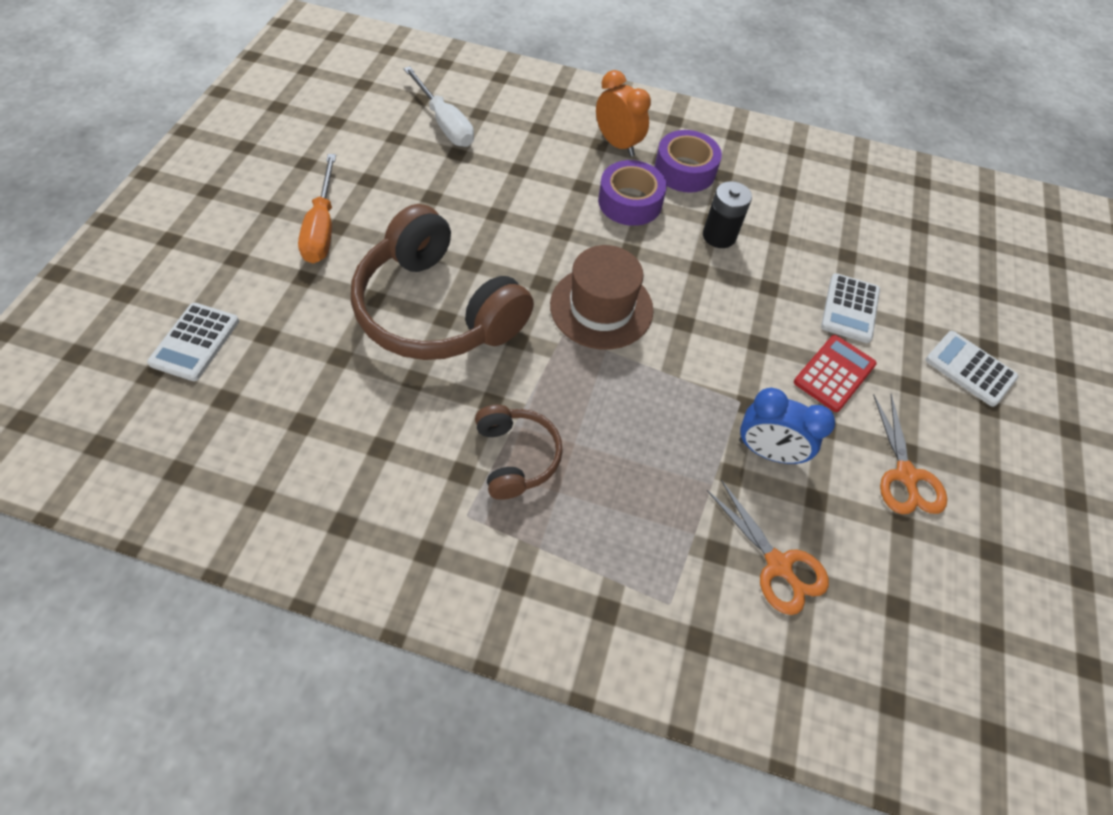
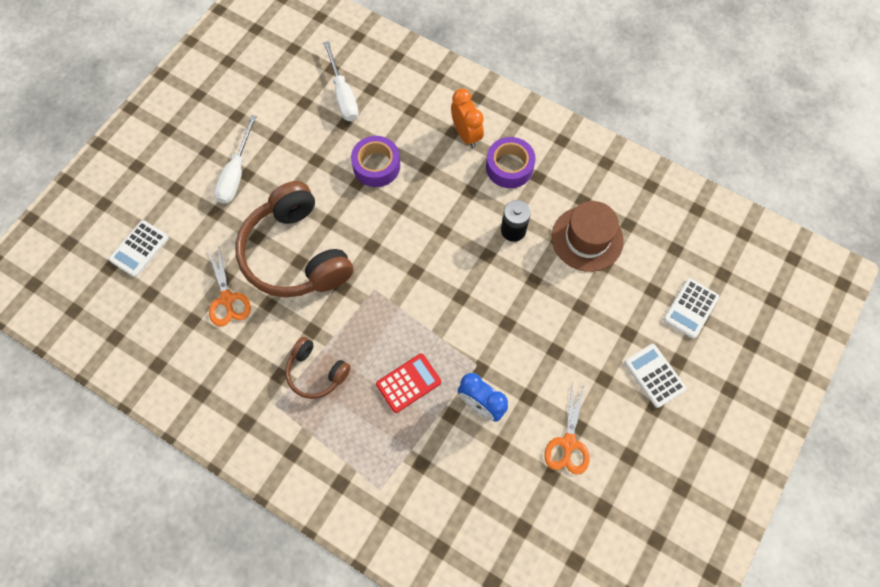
camera: 20 degrees right, 10 degrees up
(322, 227) = (236, 173): orange screwdriver -> white screwdriver
(516, 457) = (316, 372): brown headphones -> brown headphones turned 120 degrees clockwise
(601, 307) = (407, 274): brown hat -> brown hat (587, 238)
(630, 202) = (457, 189): purple tape -> purple tape (376, 166)
(778, 565) = (456, 482): orange scissors -> orange scissors (227, 299)
(834, 373) = (552, 358): red calculator -> red calculator (408, 383)
(849, 308) = (586, 309): white calculator -> white calculator (690, 308)

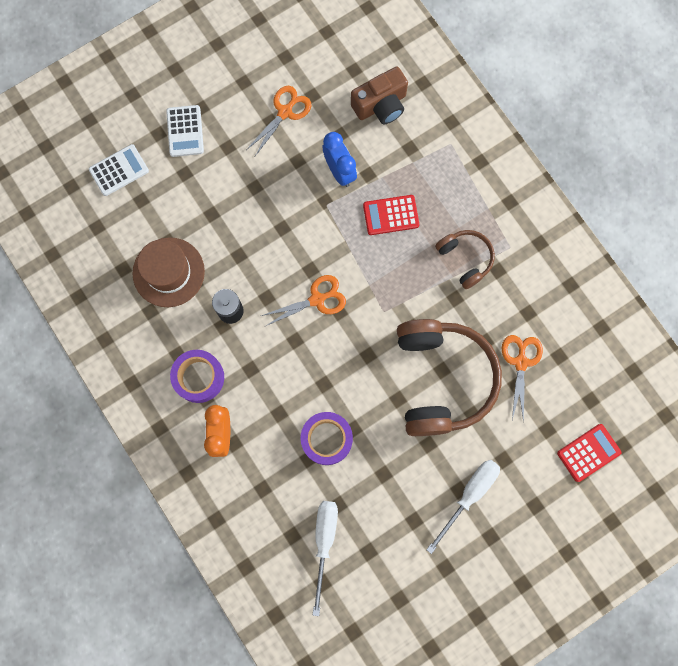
camera: 155 degrees left, 10 degrees up
(139, 249) = (588, 453): white calculator -> red calculator
(441, 273) = (317, 299): none -> orange scissors
(473, 499) = (381, 105): none -> brown camera

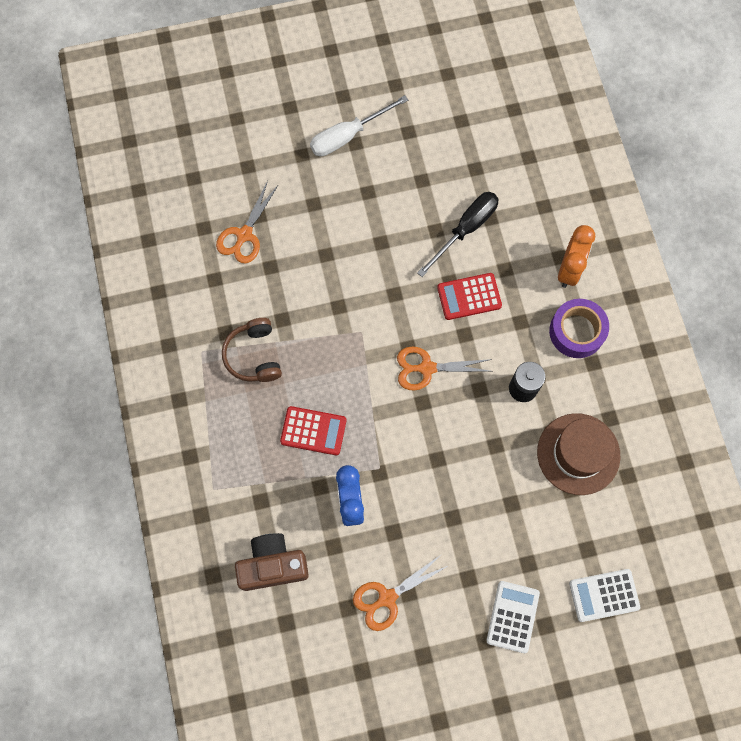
camera: 160 degrees left, 5 degrees down
(324, 542) = (500, 142): white screwdriver -> none
(326, 439) = (465, 229): purple tape -> black screwdriver
(441, 379) = (329, 246): brown headphones -> none
(588, 453) = (218, 134): red calculator -> red calculator (469, 296)

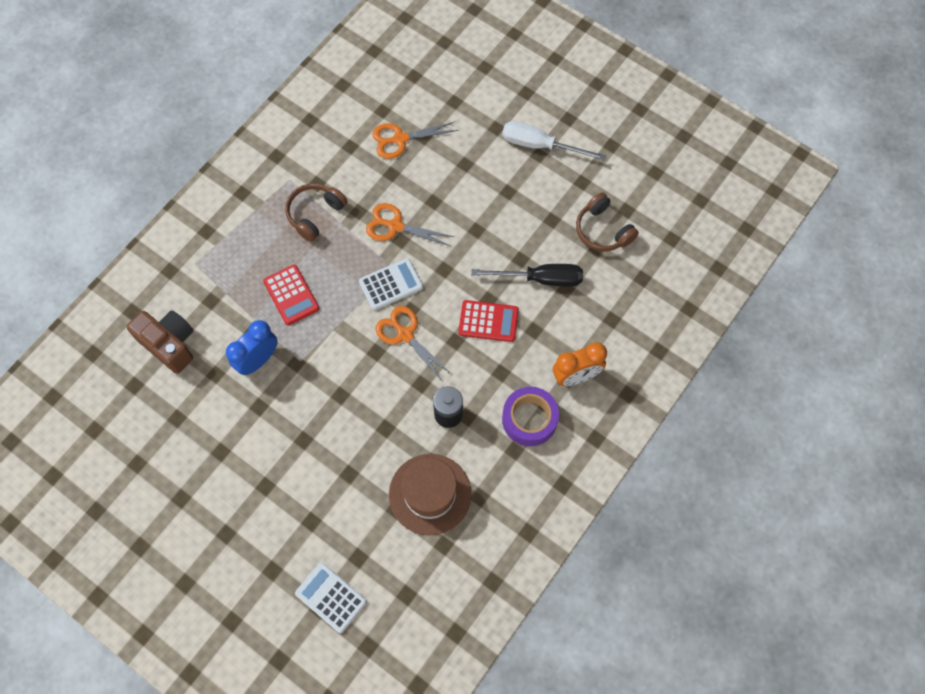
camera: 50 degrees right, 5 degrees down
(387, 598) = (205, 439): orange scissors -> orange scissors (395, 226)
(463, 151) = (603, 230): none -> brown headphones
(469, 296) = (488, 321): red calculator -> red calculator turned 150 degrees clockwise
(512, 617) = (260, 541): white calculator -> white calculator (391, 284)

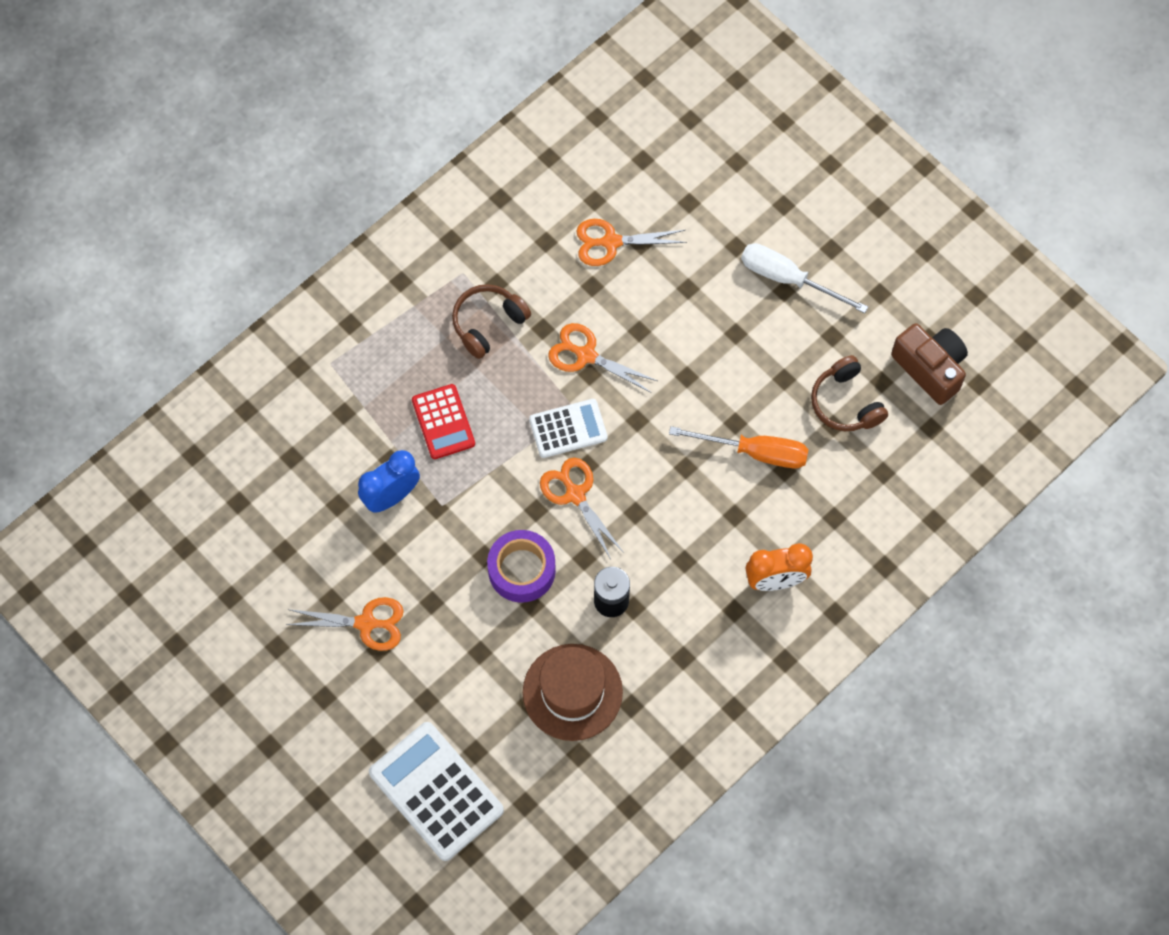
camera: 10 degrees right, 0 degrees up
(169, 344) = (287, 459): brown camera -> brown camera (930, 368)
(252, 466) = (366, 623): none -> orange scissors
(331, 597) = (436, 791): white calculator -> white calculator, size x1.64
(488, 321) = (680, 495): red calculator -> none
(529, 419) = (708, 623): purple tape -> purple tape (521, 570)
(540, 279) = (755, 452): black screwdriver -> orange screwdriver

